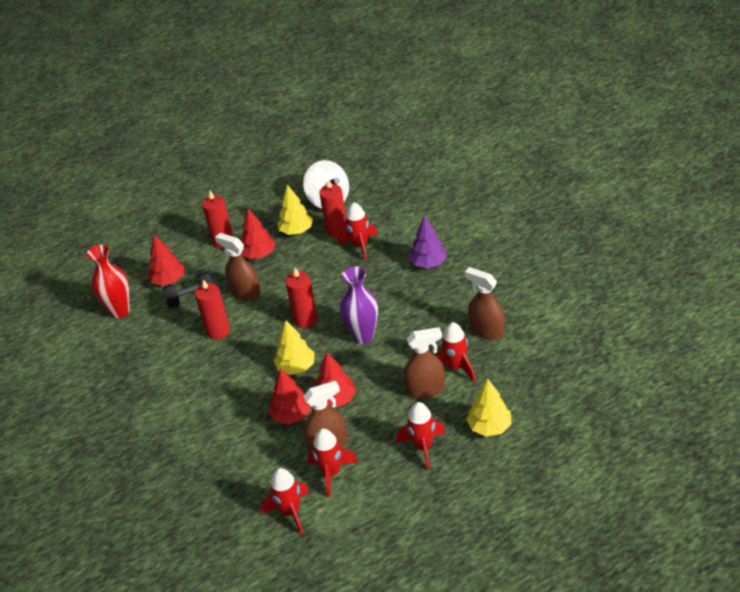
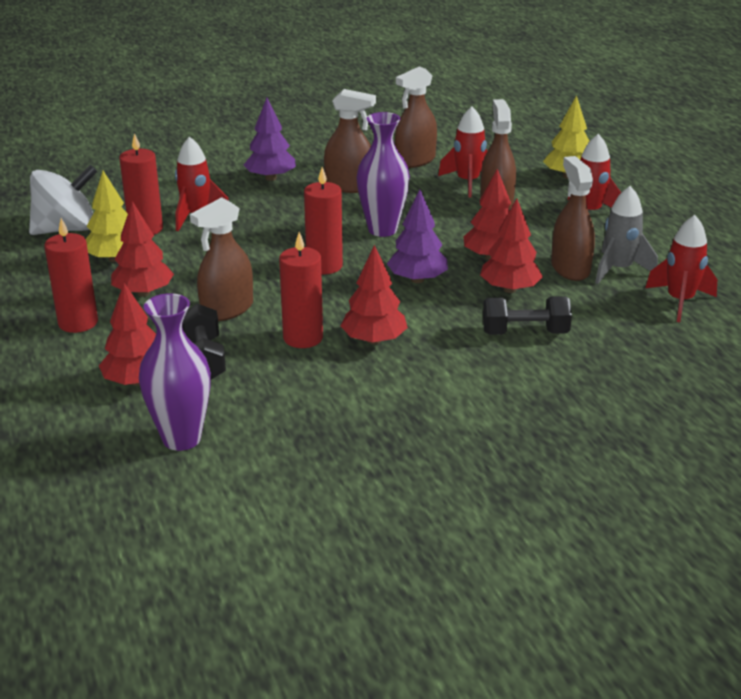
camera: 85 degrees left, 10 degrees down
(120, 311) = (181, 438): red vase -> purple vase
(219, 362) = (374, 340): none -> red tree
(236, 431) = (525, 333): none -> black dumbbell
(296, 367) = (417, 279): yellow tree -> purple tree
(331, 473) = (618, 270): red rocket -> grey rocket
(428, 305) = (349, 186): none -> brown spray bottle

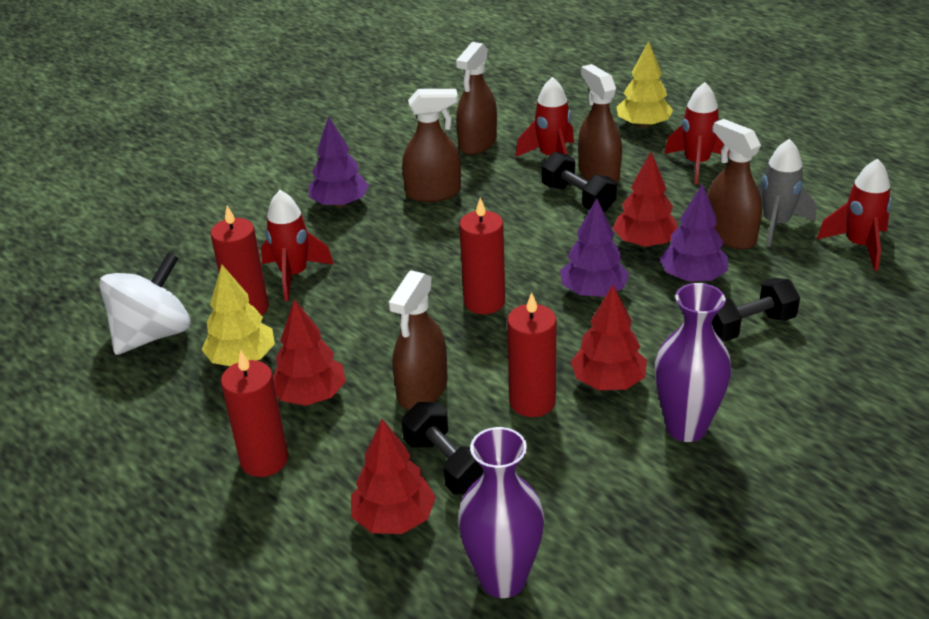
camera: 20 degrees left, 5 degrees up
(382, 230) = (510, 239): purple vase -> purple vase (686, 427)
(464, 215) = (578, 198): none -> black dumbbell
(509, 289) = (692, 277): red tree -> purple tree

